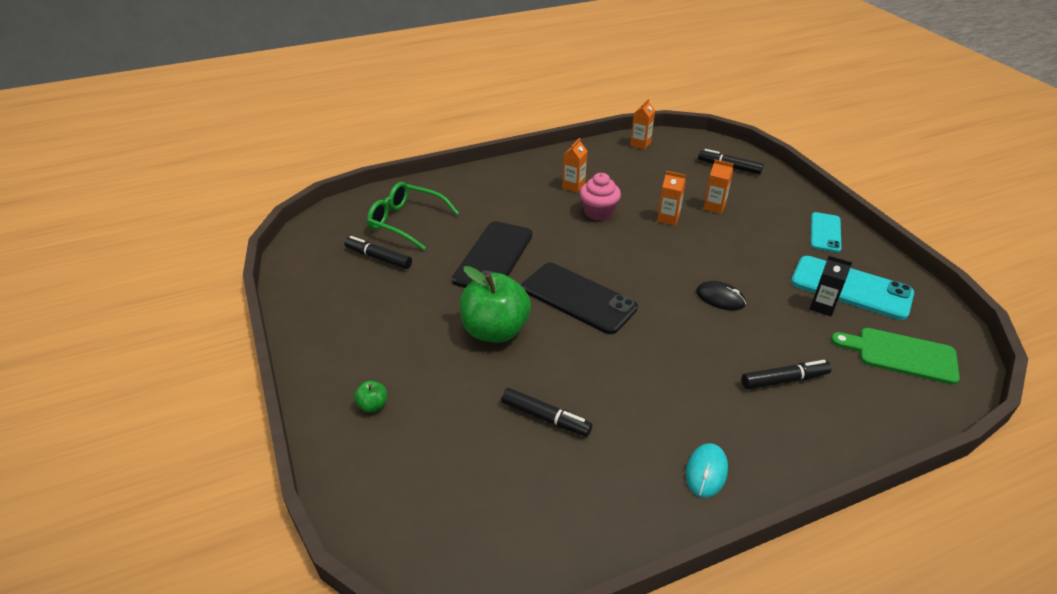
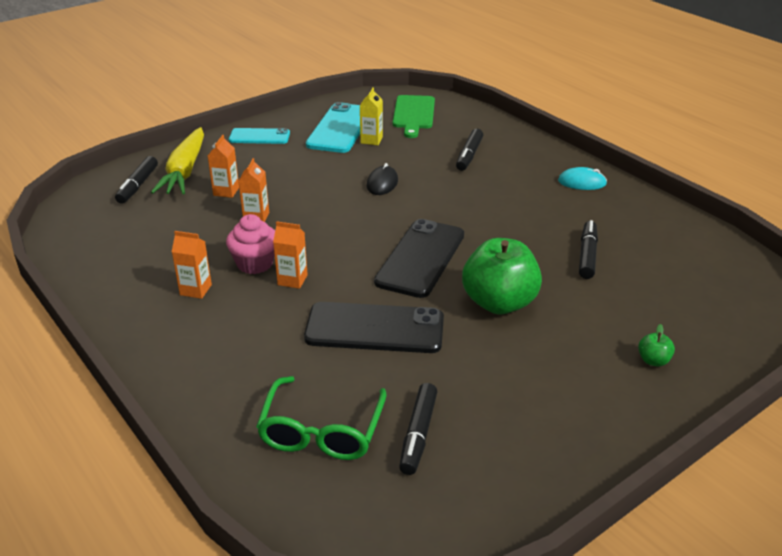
camera: 105 degrees left, 5 degrees down
(640, 144) = (77, 248): orange carton -> orange carton (292, 280)
(753, 189) = (185, 171): none -> yellow carrot
(784, 380) = (469, 155): black marker -> black marker turned 135 degrees counterclockwise
(822, 307) = (371, 140): black carton -> yellow carton

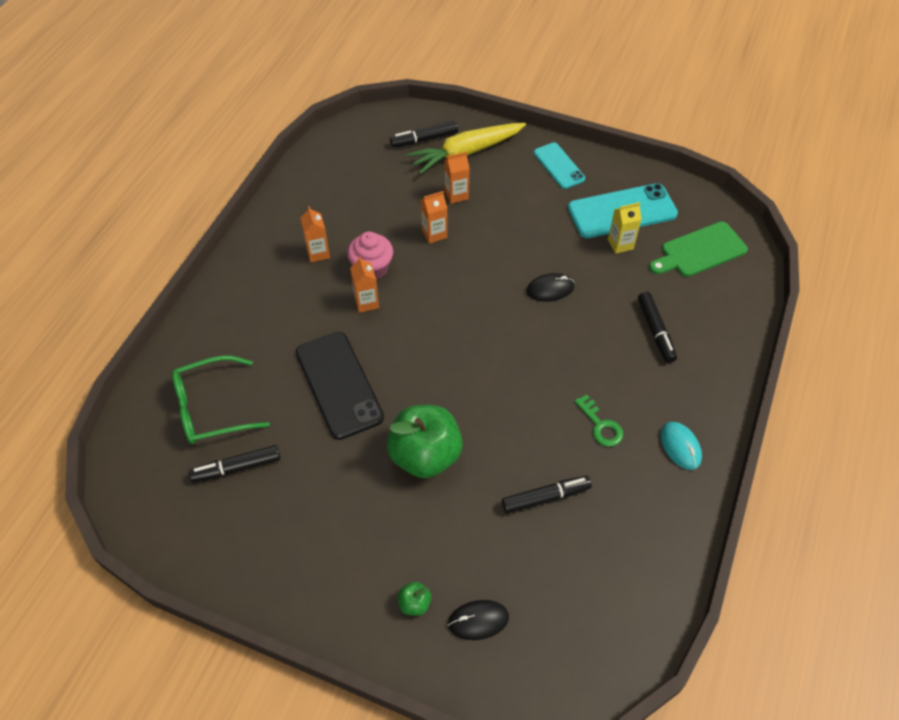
camera: 60 degrees right, 20 degrees up
(420, 258) = (452, 371): black phone -> none
(469, 155) = (655, 331): black marker -> black marker turned 90 degrees counterclockwise
(537, 207) = (601, 426): none -> green key
(688, 330) = (478, 620): none -> black mouse

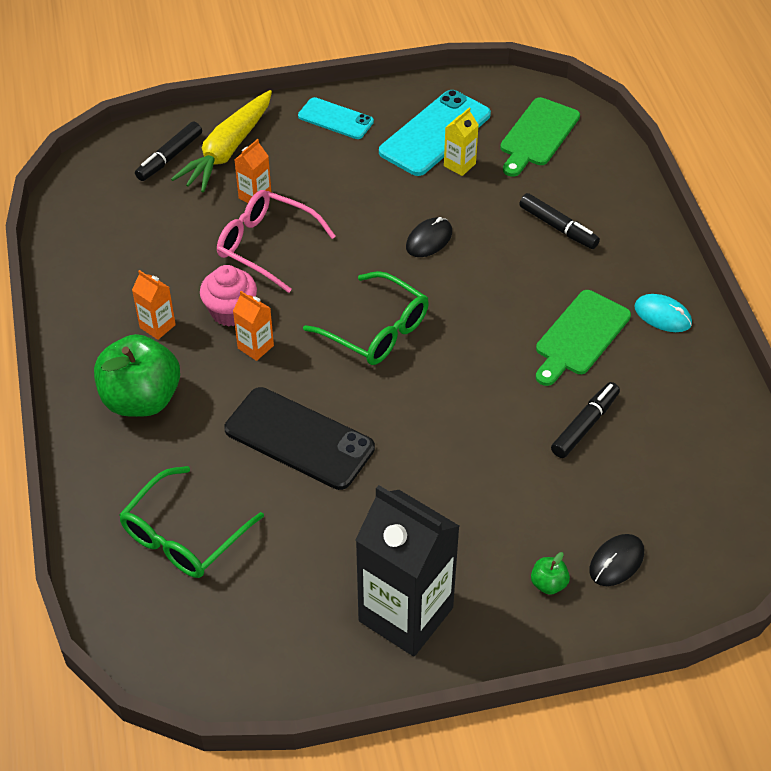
camera: 35 degrees left, 5 degrees down
(236, 468) = (265, 574): black marker -> none
(299, 558) = (405, 614): none -> black carton
(425, 455) = (443, 453): green apple -> green apple (141, 399)
(434, 234) = (266, 246): orange carton -> pink glasses
(456, 336) = (376, 330): none -> green glasses
(601, 426) = (580, 336): green key -> green cutting board

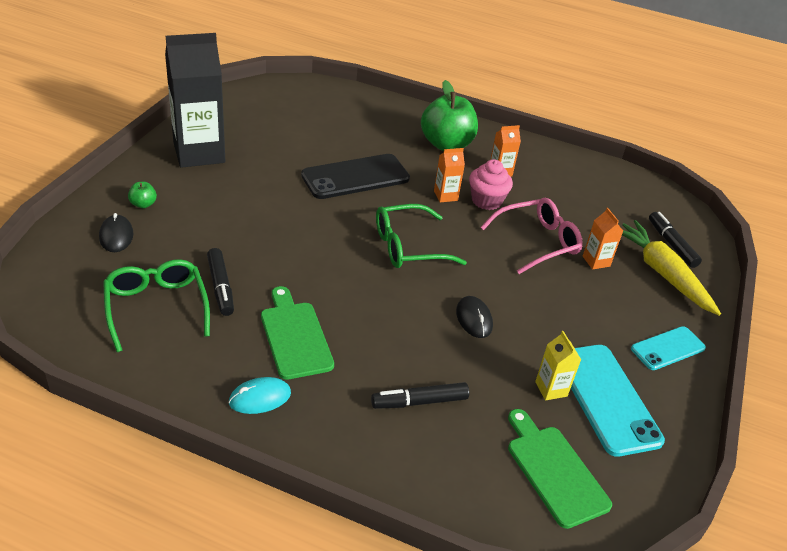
camera: 120 degrees right, 10 degrees down
(184, 536) = (337, 118): green glasses -> green glasses (156, 307)

